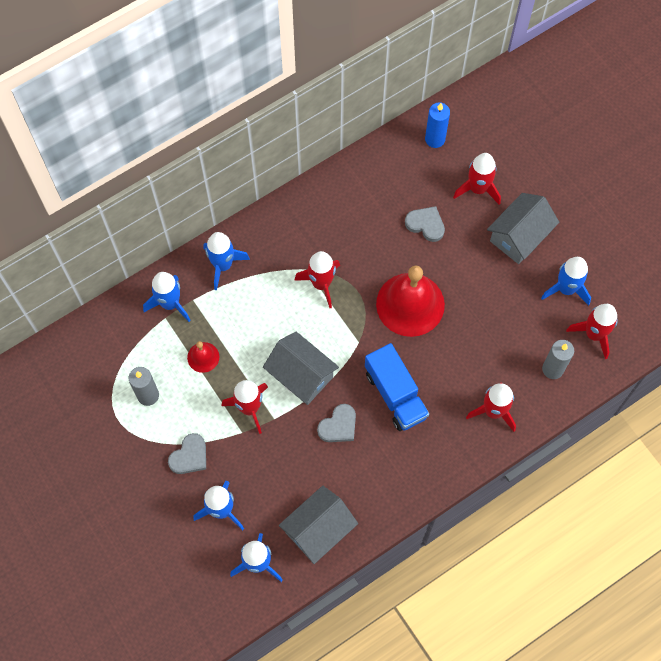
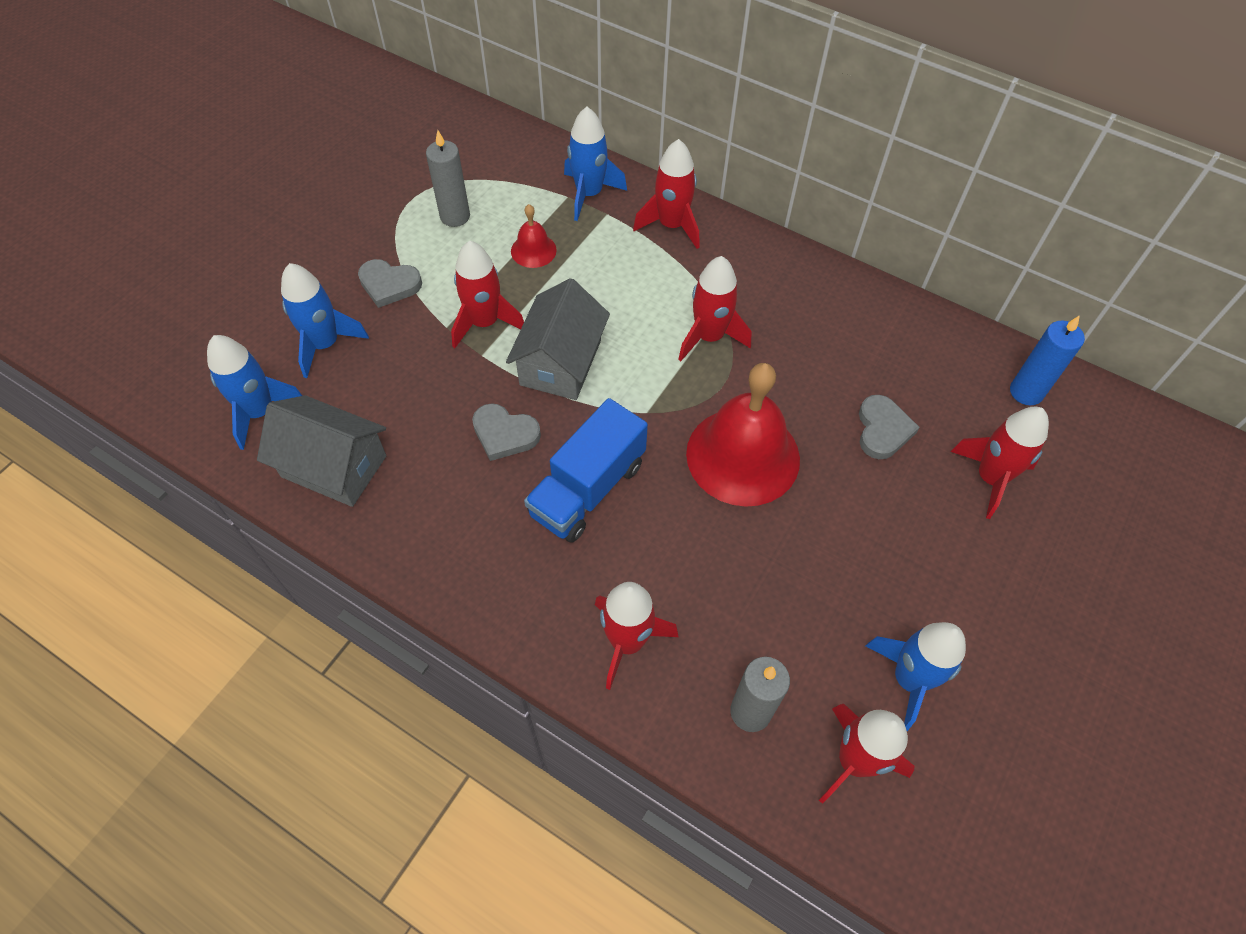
camera: 65 degrees right, 10 degrees down
(223, 265) = (671, 225): blue rocket -> red rocket
(519, 236) = (953, 568): grey house -> none

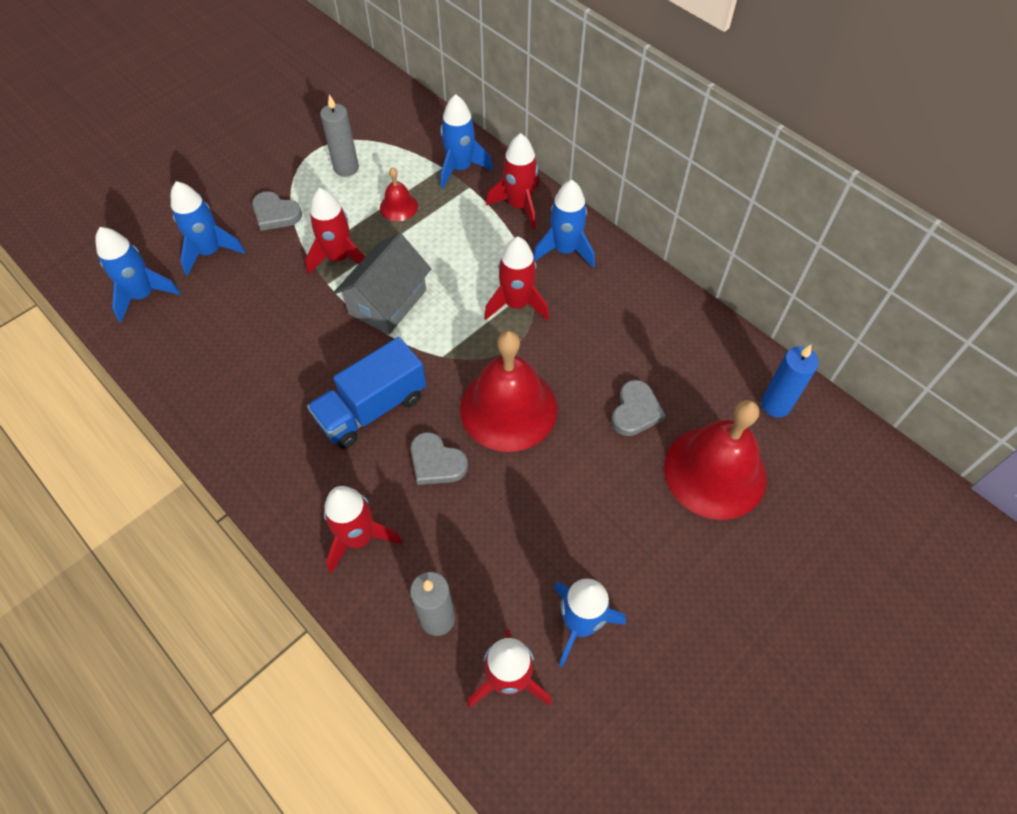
camera: 15 degrees right, 0 degrees up
(334, 466) = (183, 349): grey house -> none
(504, 434) = (322, 350): grey heart -> grey heart (436, 462)
(741, 266) = (565, 250): none -> blue rocket
(990, 478) = (715, 472): red rocket -> red bell

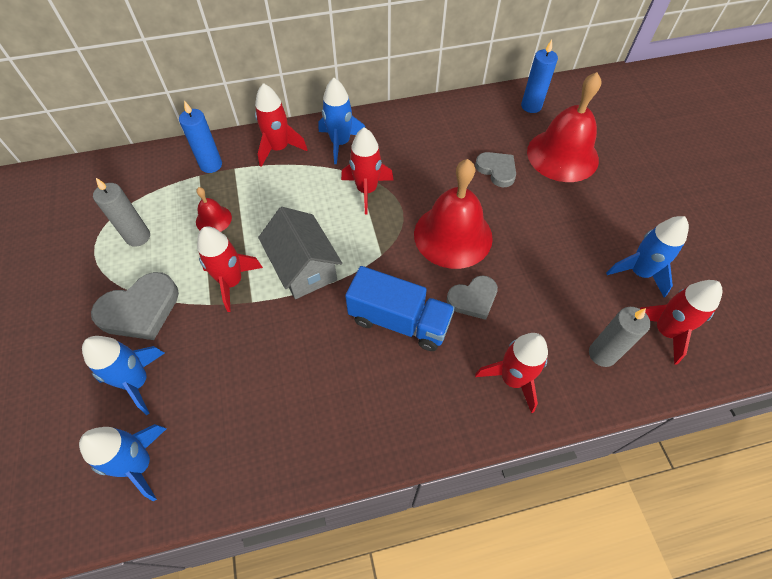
camera: 60 degrees left, 0 degrees up
(275, 214) = (140, 310): grey heart -> grey heart, size x1.52
(372, 408) = (399, 321): blue truck -> blue truck turned 60 degrees counterclockwise
(460, 168) = (211, 165): blue rocket -> blue candle

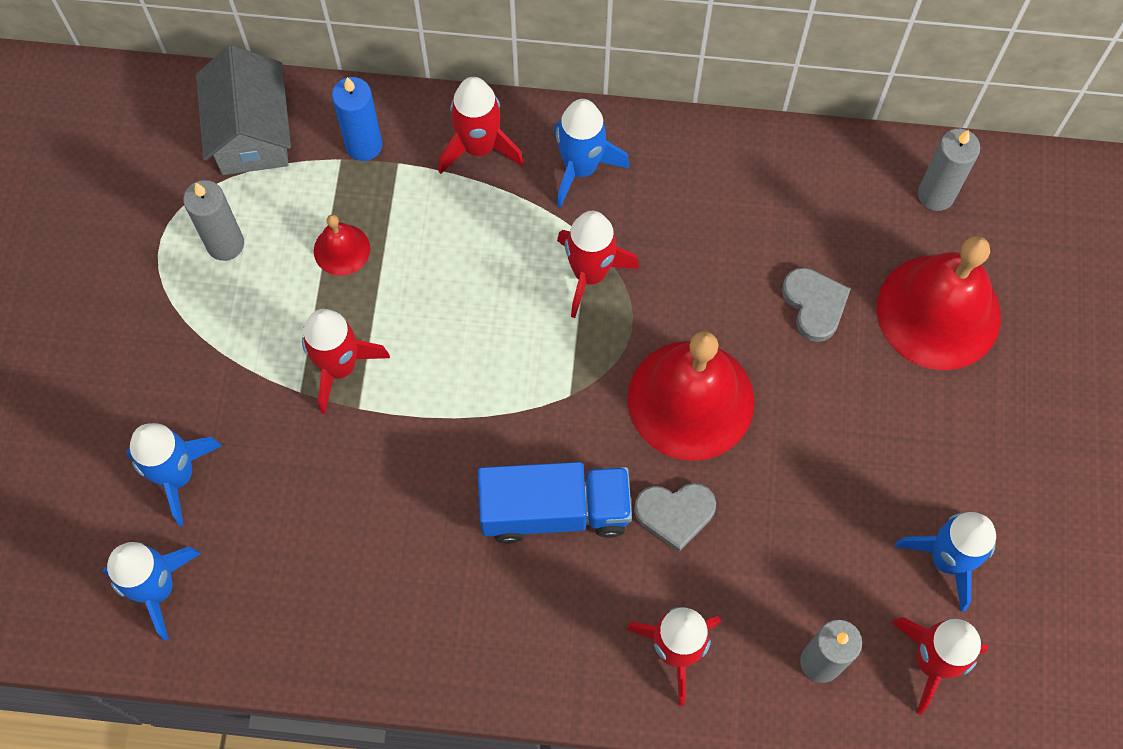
camera: 20 degrees right, 10 degrees up
(140, 310) = (203, 368): grey heart -> none
(304, 267) = (449, 378): grey house -> grey house (251, 133)
(399, 321) = (554, 510): blue truck -> blue truck turned 45 degrees counterclockwise
(531, 106) = (936, 194): blue candle -> grey candle

